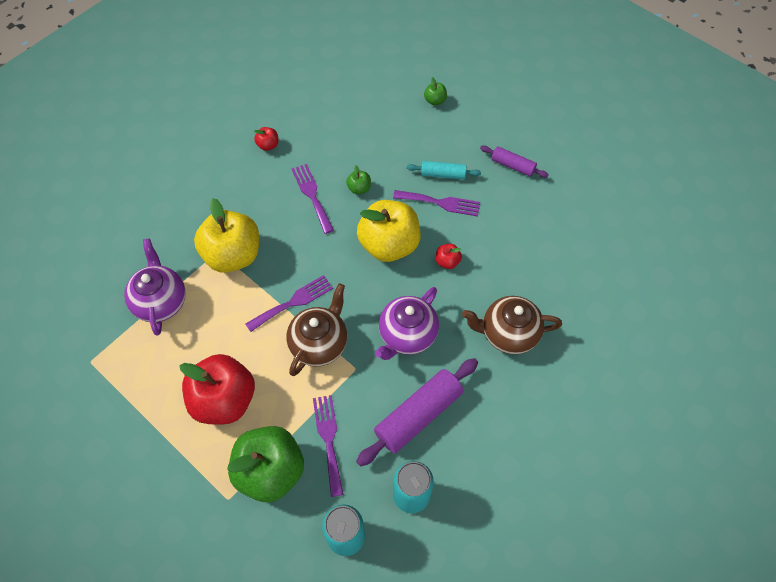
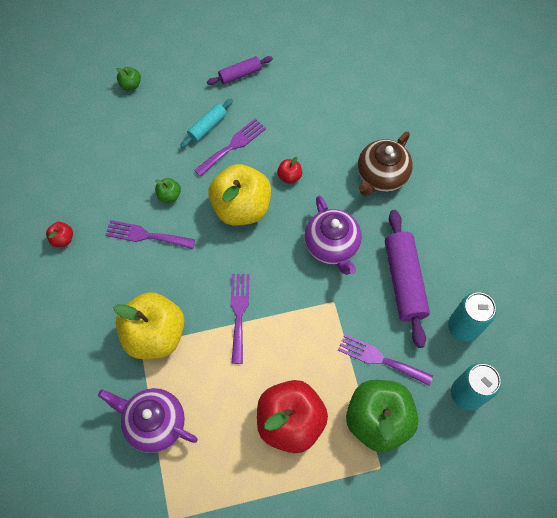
camera: 55 degrees left, 5 degrees up
(319, 343) = (292, 315): brown teapot -> none

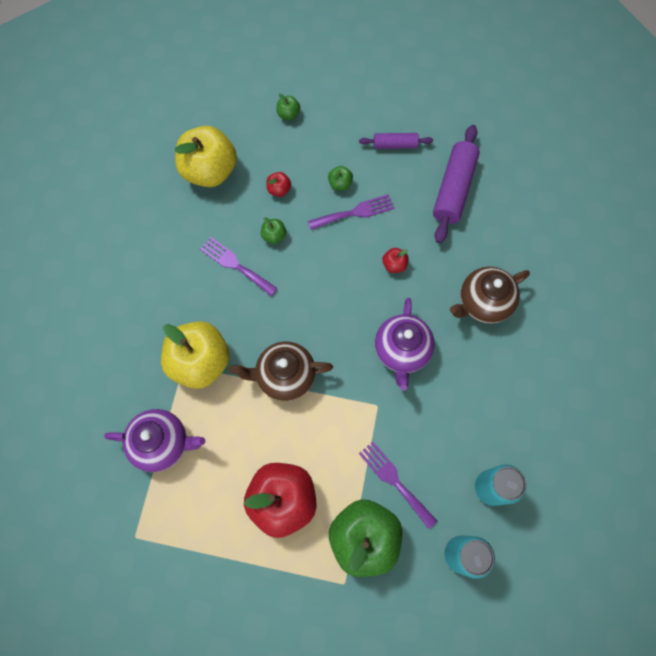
camera: 25 degrees right, 5 degrees up
(62, 239) = (161, 236): red apple -> red apple (279, 190)
(154, 423) = (162, 443): purple teapot -> purple teapot turned 135 degrees clockwise
(207, 126) = (340, 184): turquoise rolling pin -> green apple
(239, 313) = (284, 376): purple fork -> brown teapot
(241, 207) = (334, 276): yellow apple -> yellow apple (210, 171)
(404, 281) = (454, 416): purple rolling pin -> purple rolling pin (453, 189)

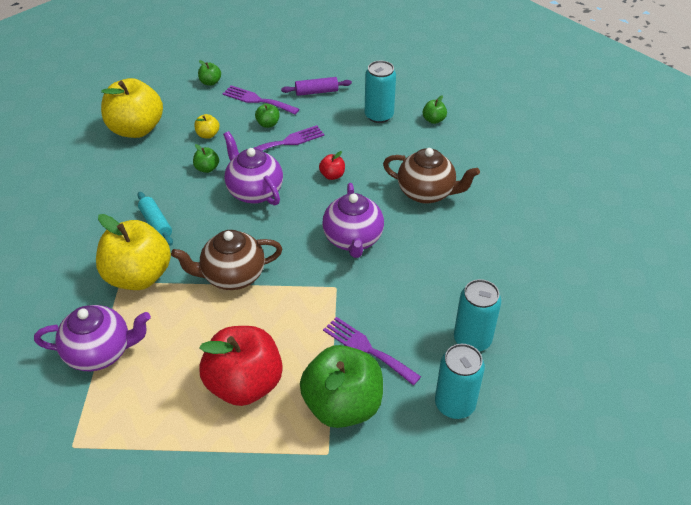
camera: 10 degrees left, 25 degrees down
(220, 300) = (156, 223): none -> turquoise rolling pin
(235, 265) = (169, 195): purple fork -> purple fork (257, 100)
(279, 190) = (208, 135): red apple -> yellow apple
(316, 274) = (254, 191): none -> purple teapot
(453, 189) = (379, 115): purple rolling pin -> turquoise can
(483, 303) = (427, 193): brown teapot -> brown teapot turned 120 degrees counterclockwise
(508, 204) = (433, 120): none -> green apple

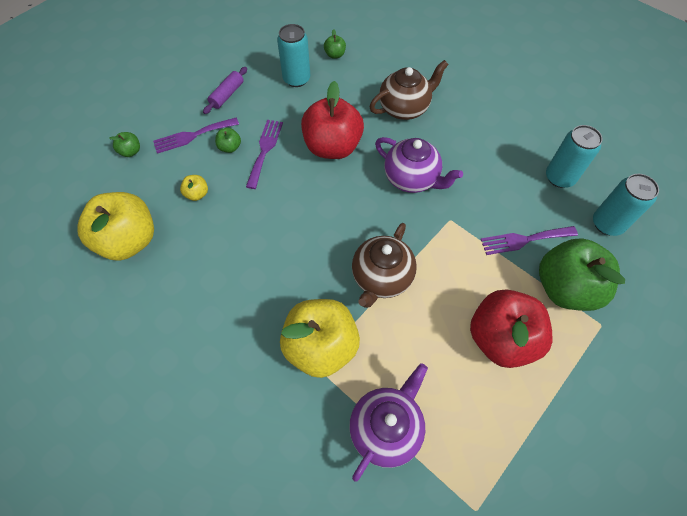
camera: 50 degrees left, 15 degrees up
(156, 223) = (269, 296): turquoise rolling pin -> none
(207, 168) = (239, 220): green apple -> none
(254, 191) = (300, 205): purple teapot -> none
(332, 175) = (332, 147): red apple -> red apple, size x2.41

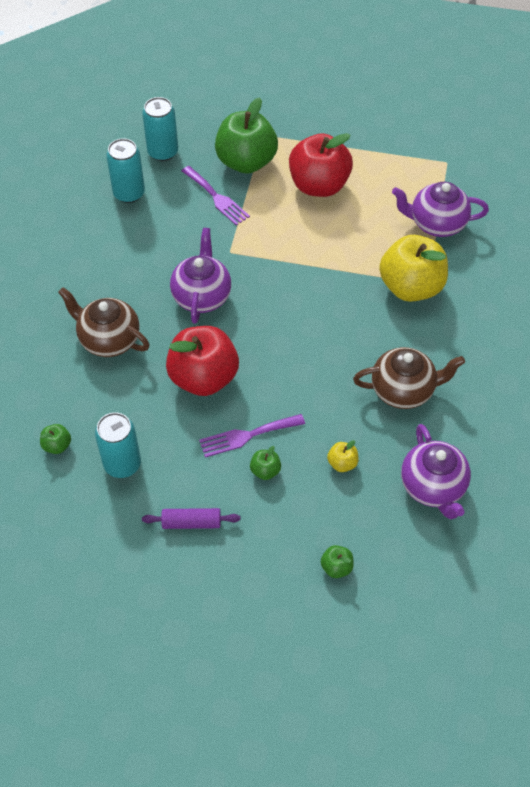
camera: 120 degrees left, 5 degrees down
(129, 240) = (433, 487): yellow apple -> purple teapot
(193, 136) = (273, 518): purple fork -> none
(381, 278) = (323, 275): brown teapot -> brown teapot (403, 390)

